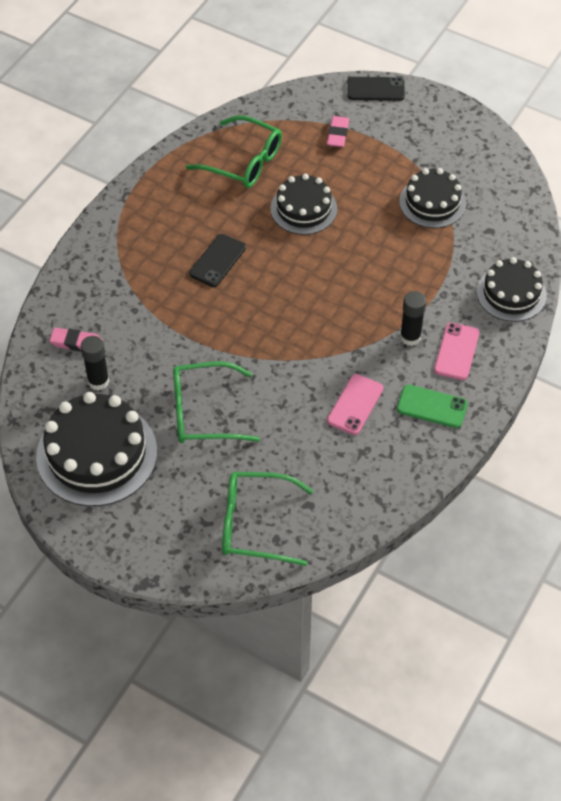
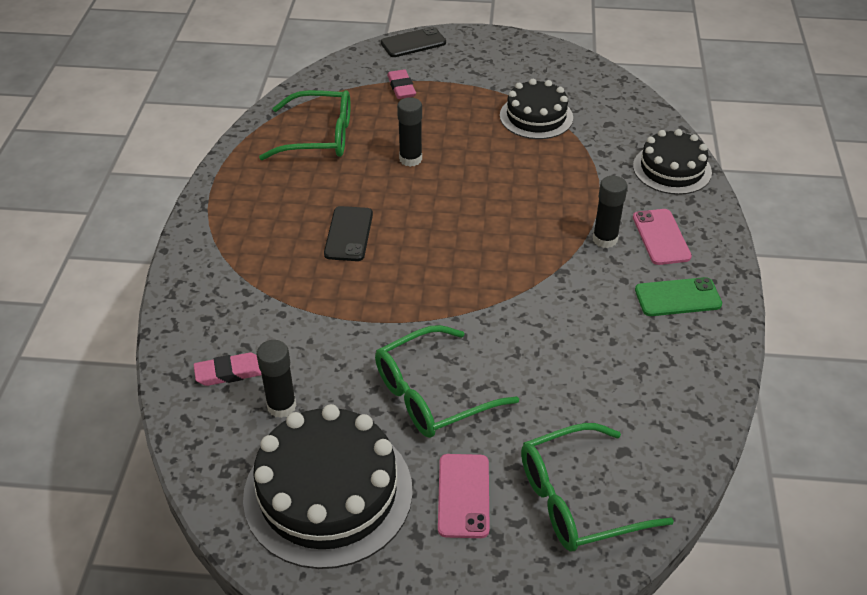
camera: 25 degrees left, 10 degrees down
(303, 209) = (410, 159): black cake -> black glue stick
(355, 404) = (596, 324): pink phone -> pink phone (463, 495)

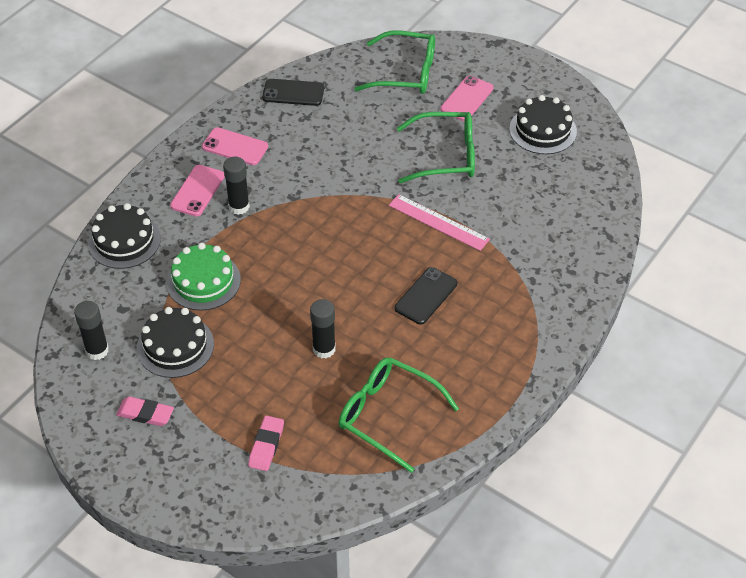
camera: 150 degrees left, 5 degrees up
(229, 373) = (571, 223): pink eraser -> pink eraser (145, 414)
(281, 406) = (546, 188): black glue stick -> black glue stick (97, 350)
(328, 492) = (543, 130): black cake -> black cake, size x0.62
(385, 309) = (438, 222): none -> pink ruler
(413, 43) = (203, 511): black phone -> black phone (293, 93)
(566, 167) = (203, 281): none -> green cake
(677, 297) = (235, 147): green phone -> pink phone

